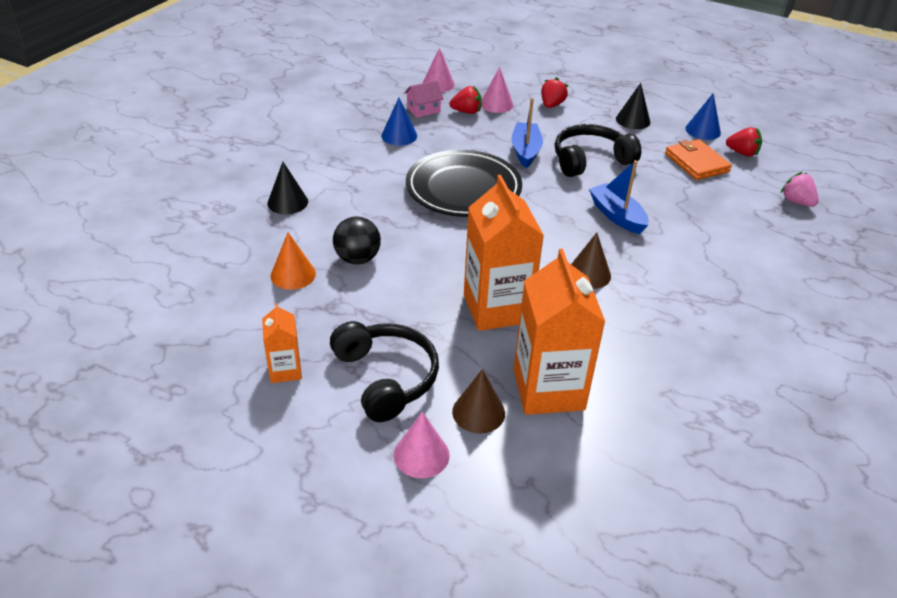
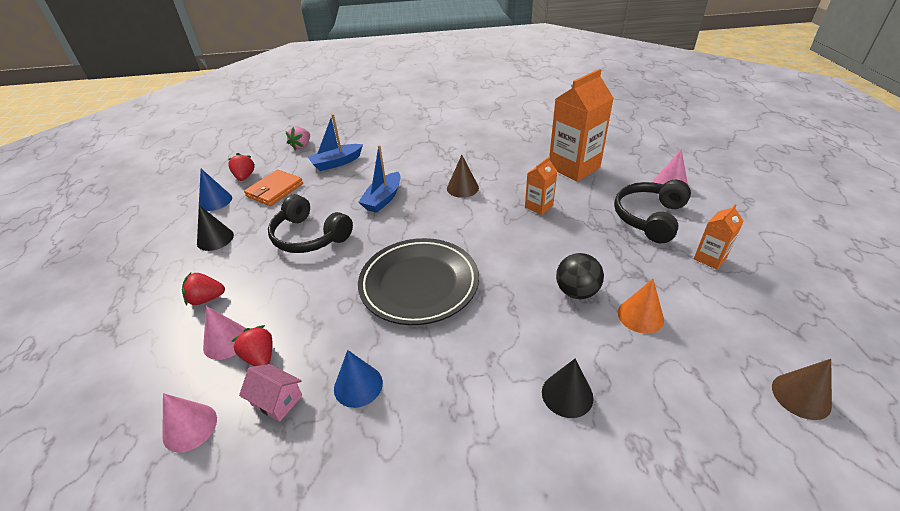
camera: 120 degrees left, 0 degrees up
(478, 412) = (620, 180): brown cone -> brown cone (801, 396)
(497, 308) = (539, 206): orange carton -> orange carton, size x0.50
(525, 151) = (320, 277): blue boat -> blue boat (336, 163)

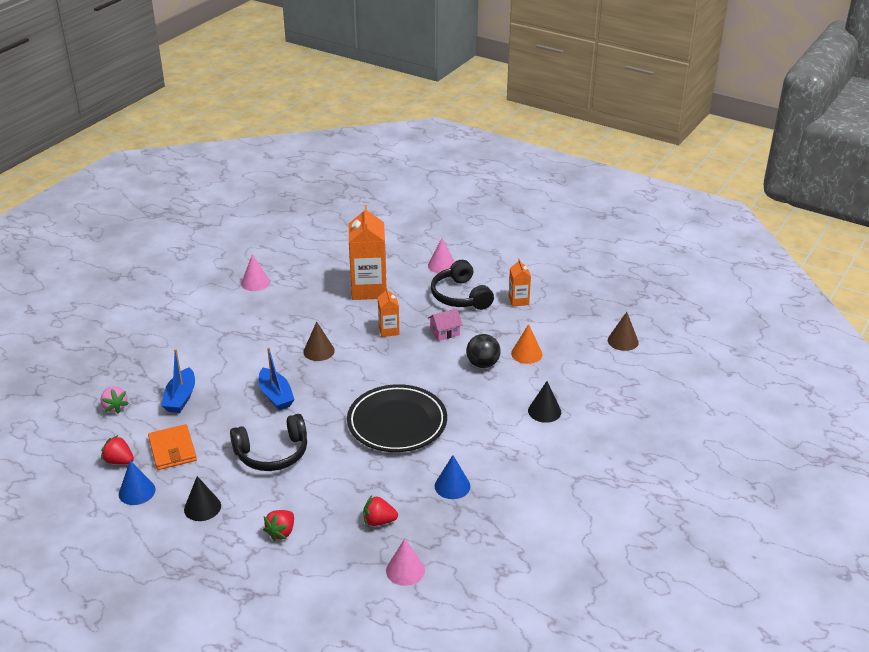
camera: 55 degrees left, 5 degrees down
(226, 341) = (343, 534): pink cone -> pink cone (255, 282)
(277, 400) = (425, 525): pink house -> pink house (445, 332)

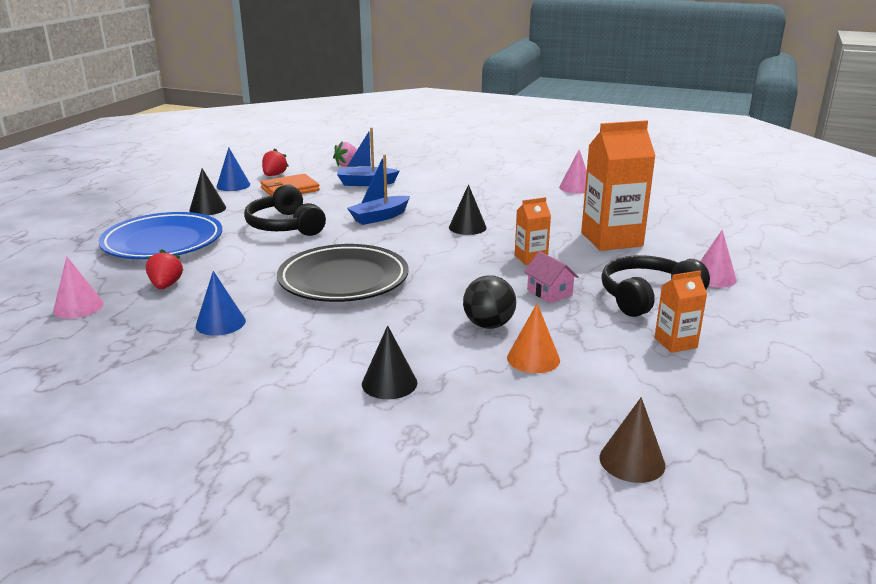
camera: 80 degrees right, 10 degrees down
(281, 532) = (163, 242): red strawberry -> blue plate
(319, 351) = (467, 227): brown cone -> black cone

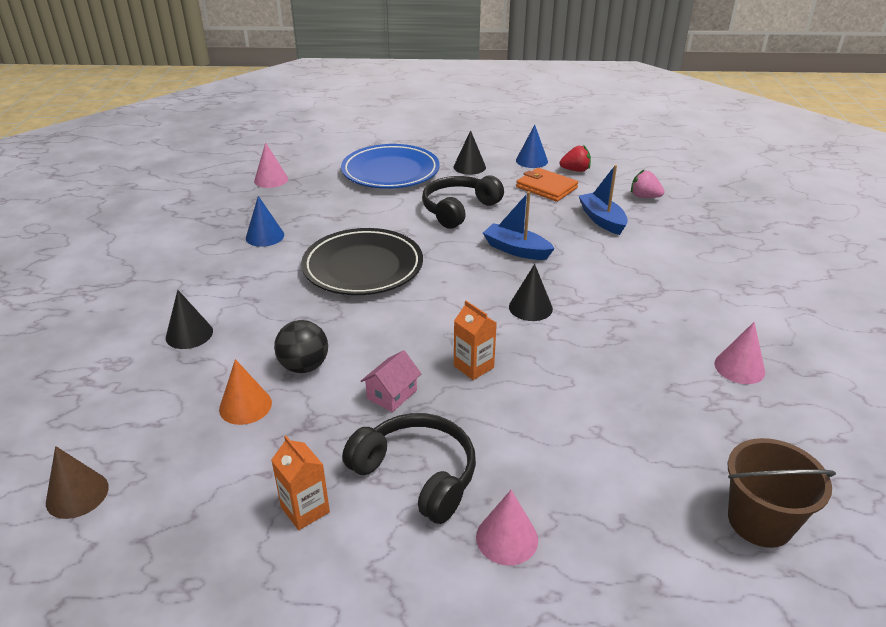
camera: 70 degrees right, 10 degrees up
(166, 285) = (316, 197): red strawberry -> none
(611, 239) = (574, 424): orange carton -> none
(708, 213) = (760, 521): none -> brown bucket

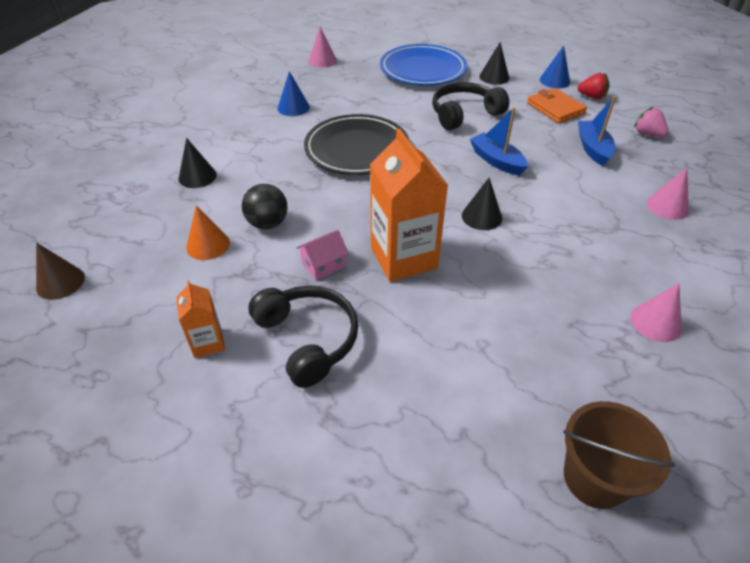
camera: 20 degrees right, 10 degrees up
(473, 367) = (403, 258): orange carton -> orange carton, size x1.99
(507, 538) = (352, 417): pink cone -> pink cone (667, 206)

